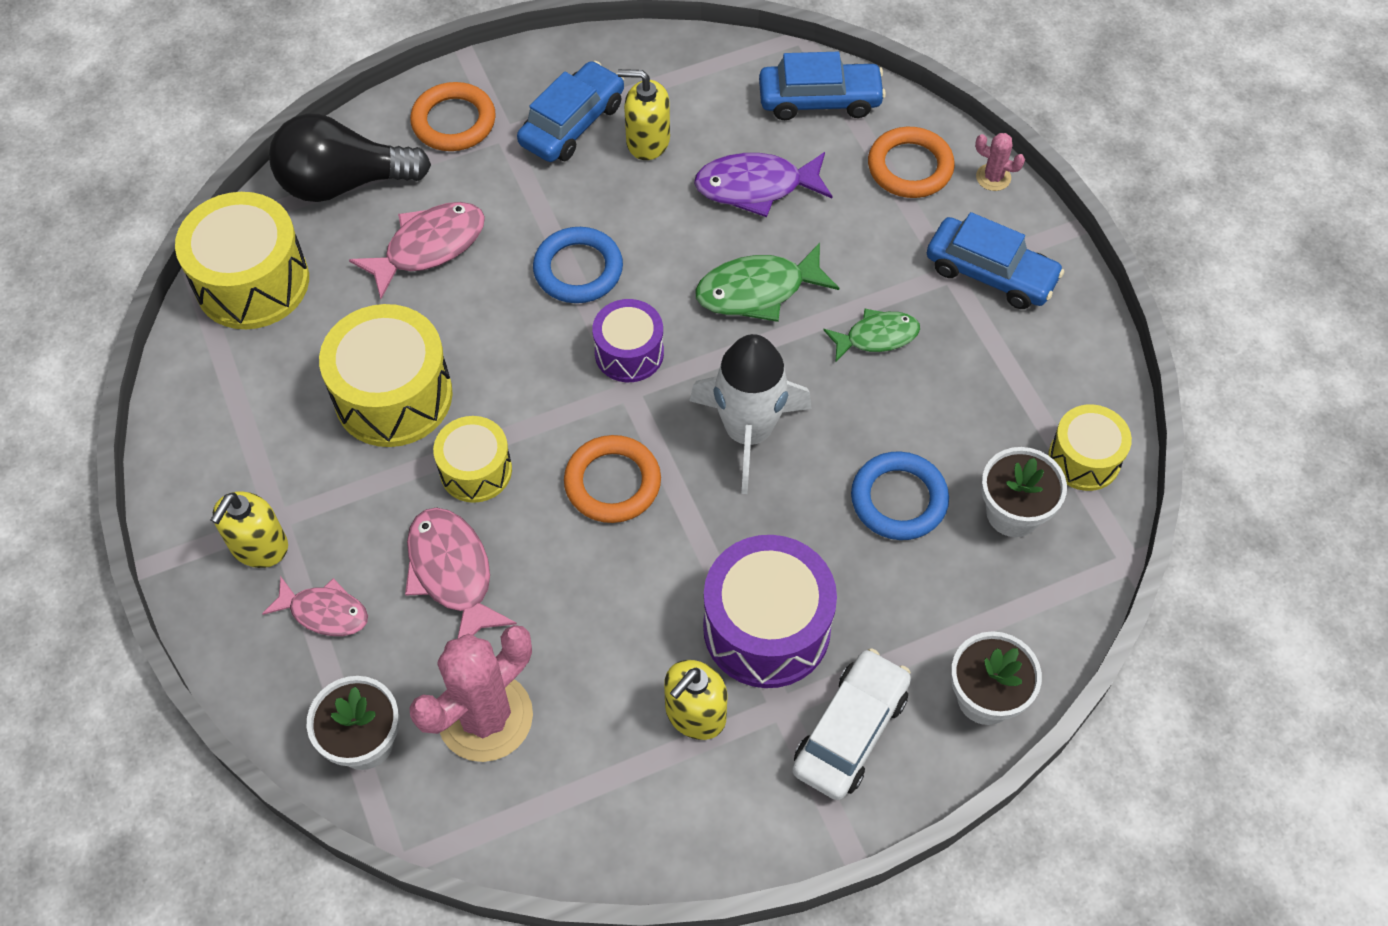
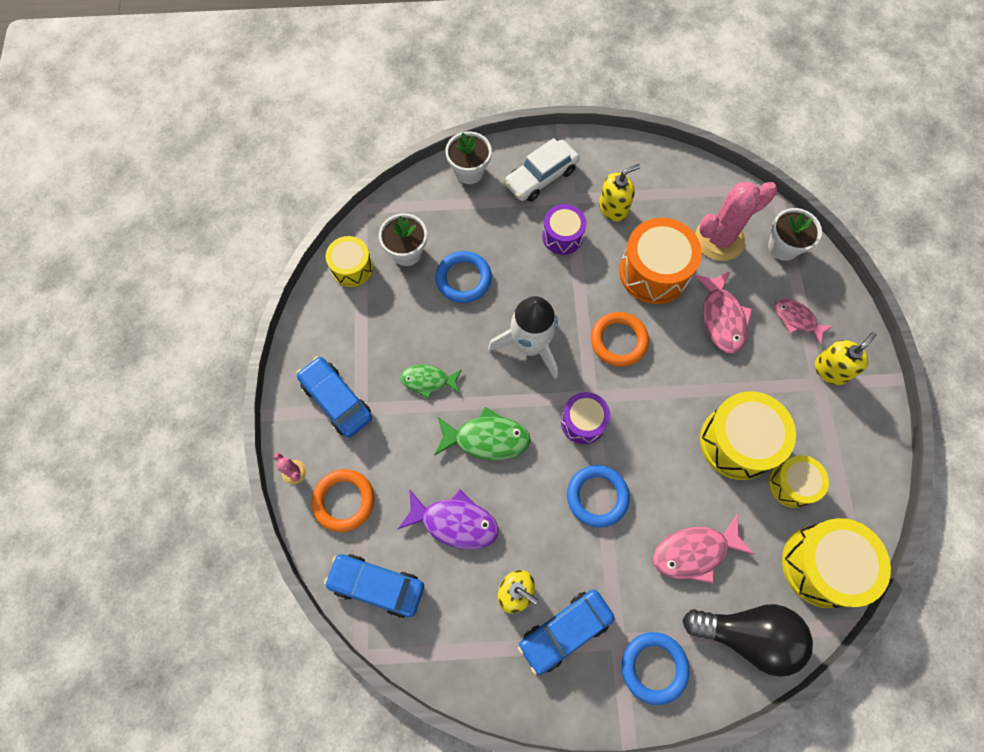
camera: 160 degrees left, 10 degrees up
(454, 121) = (654, 667): orange ring -> blue ring
(476, 470) = (696, 375): yellow drum -> yellow drum (792, 484)
(587, 616) = (654, 272): none -> orange drum
(766, 628) = (562, 236): purple drum -> purple drum, size x0.60

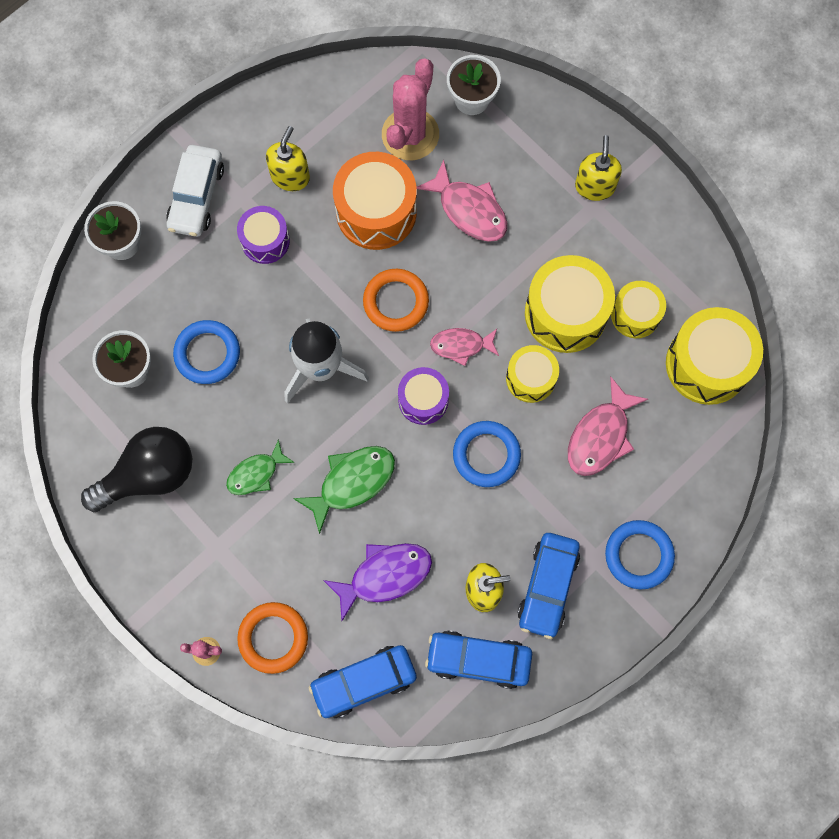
camera: 40 degrees left, 5 degrees up
(337, 400) = (188, 558): blue car -> blue car (478, 659)
(352, 268) = (91, 426): yellow drum -> yellow drum (530, 378)
(747, 635) = (690, 469): black light bulb -> black light bulb (149, 475)
(796, 319) = (533, 161): pink fish -> pink fish (461, 345)

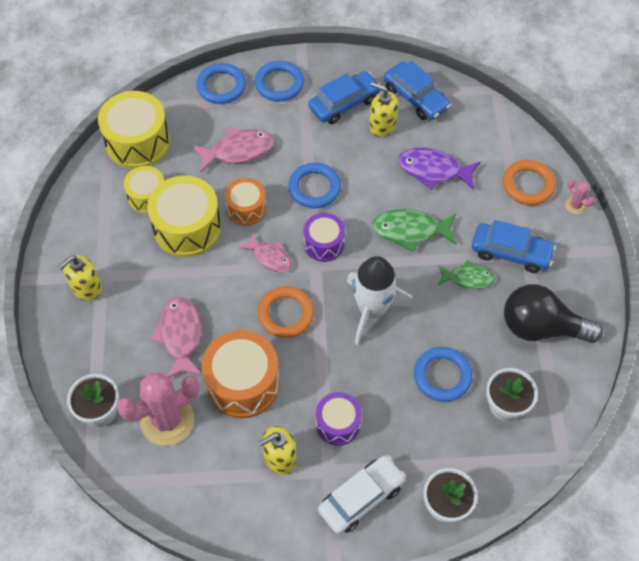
camera: 140 degrees left, 15 degrees down
(364, 682) = (491, 130): blue car -> blue car (511, 253)
(530, 378) = (246, 208): yellow drum -> orange drum
(694, 500) = (221, 86): none -> blue ring

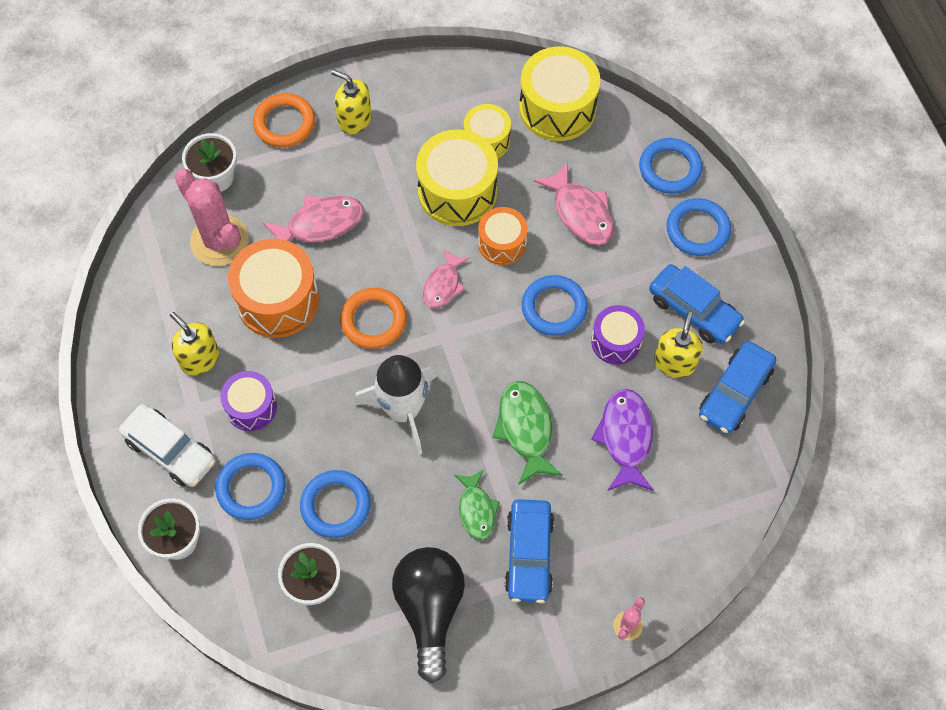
camera: 75 degrees right, 5 degrees up
(324, 244) = (478, 337): purple drum -> purple drum (616, 341)
(412, 437) = (251, 488): none -> blue ring
(528, 185) = (641, 559): orange ring -> orange ring (284, 123)

